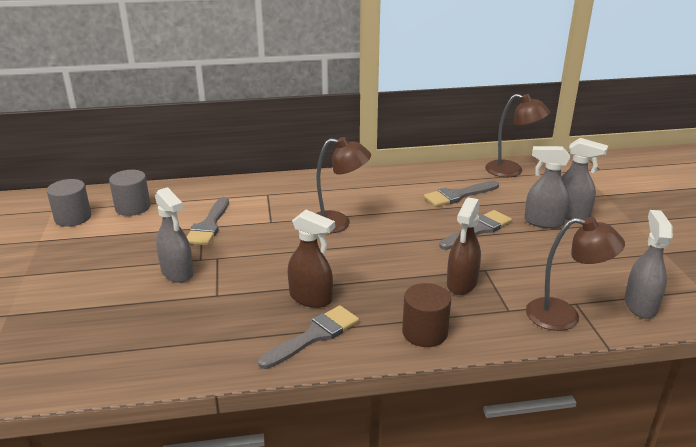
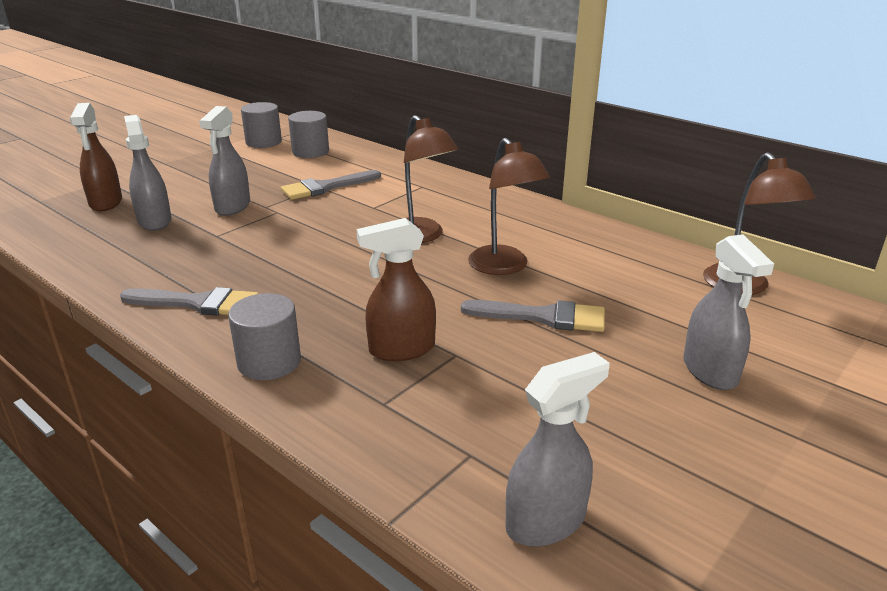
camera: 50 degrees right, 0 degrees up
(311, 298) = (262, 277): brown spray bottle -> brown spray bottle (106, 203)
(424, 332) = (269, 362): brown cylinder -> grey cylinder
(458, 195) = (604, 275): grey brush -> none
(543, 222) = (647, 356): grey spray bottle -> grey spray bottle (154, 221)
(564, 316) = (423, 454): brown lamp -> brown lamp (504, 267)

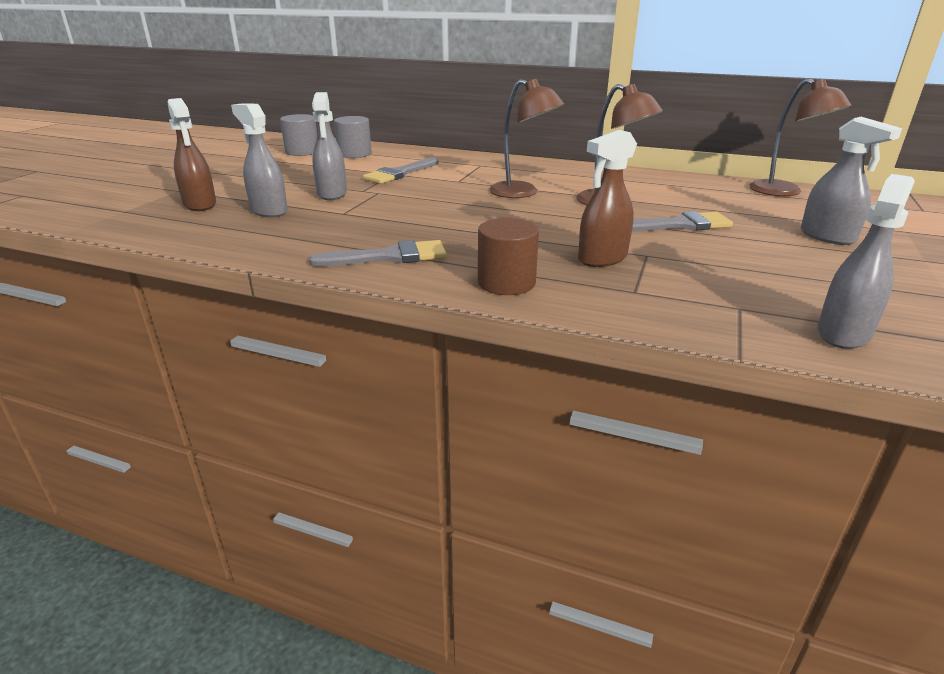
camera: 20 degrees left, 0 degrees up
(269, 362) = (506, 283): grey cylinder -> brown cylinder

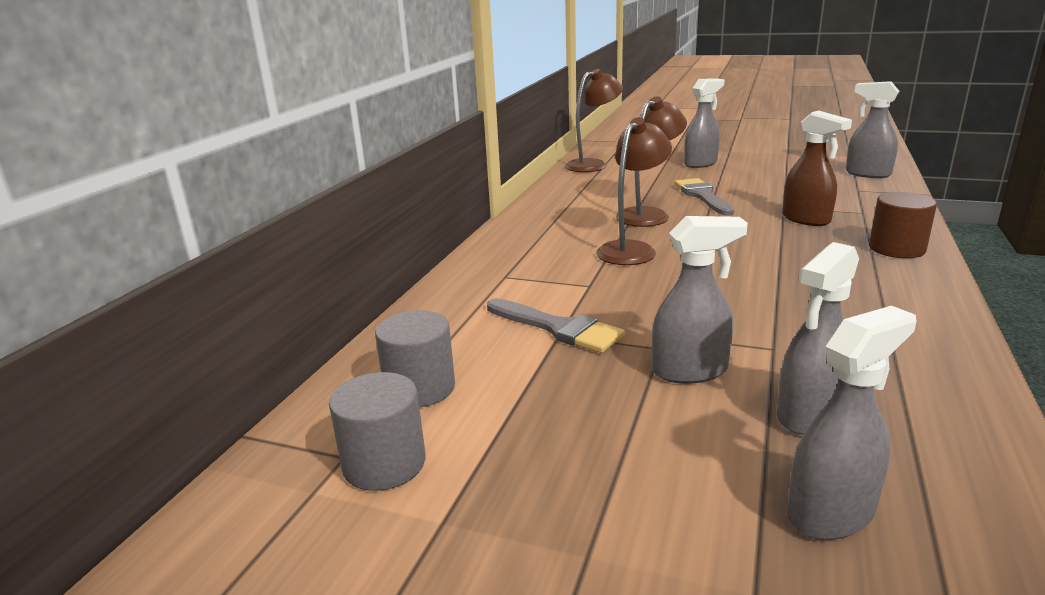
camera: 90 degrees left, 5 degrees down
(200, 205) = (831, 513): brown spray bottle -> grey spray bottle
(389, 257) = (894, 301): grey brush -> none

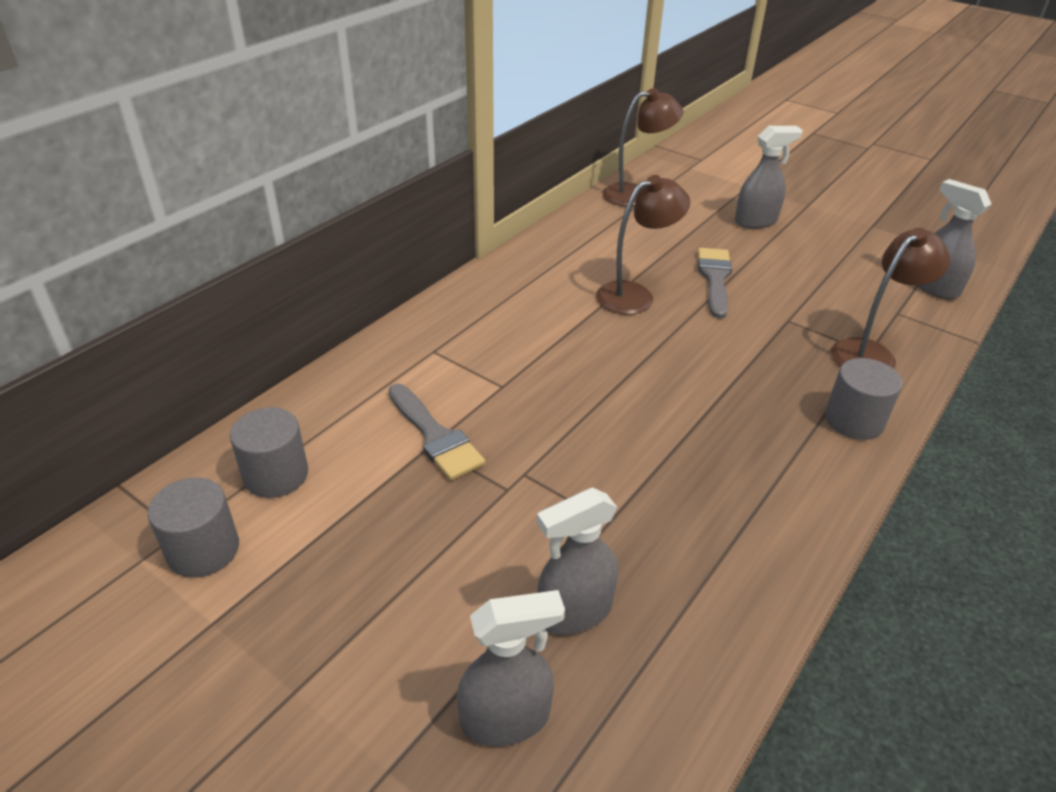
camera: 15 degrees right, 15 degrees up
(632, 249) = (579, 345): brown lamp -> brown lamp (871, 353)
(690, 371) = (512, 526): grey spray bottle -> none
(806, 219) = (796, 347): brown spray bottle -> none
(896, 249) = (854, 420): brown cylinder -> grey cylinder

